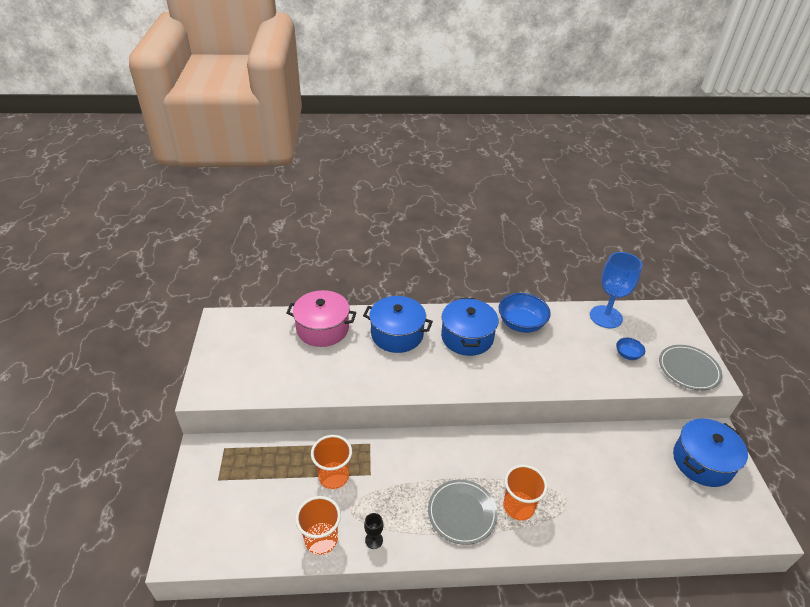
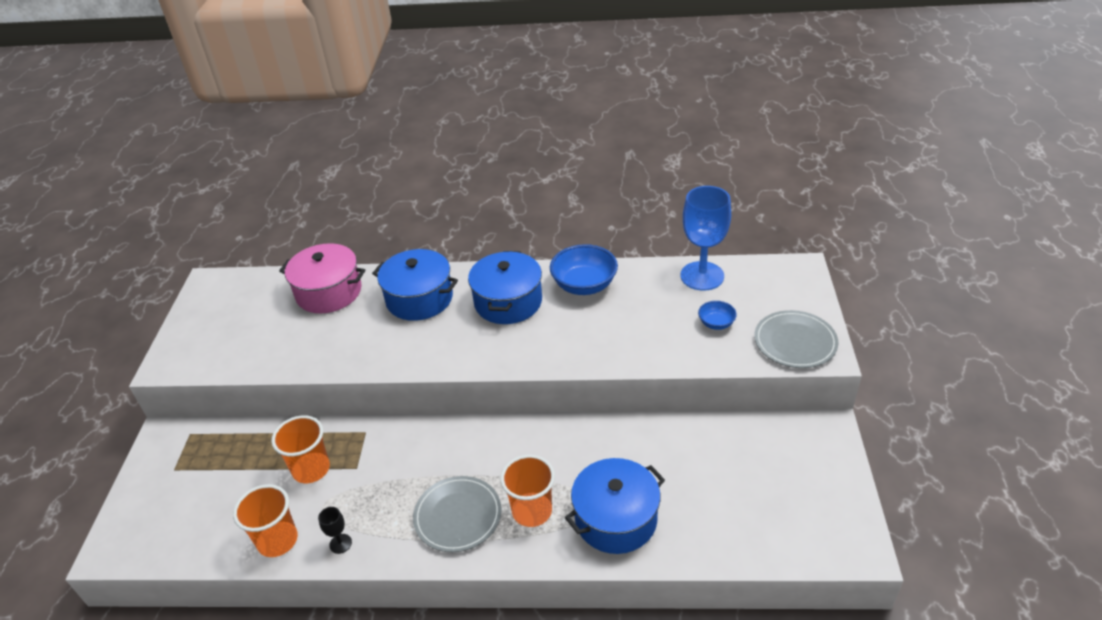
camera: 10 degrees right, 0 degrees up
(702, 462) = (796, 463): blue pot -> blue pot (616, 519)

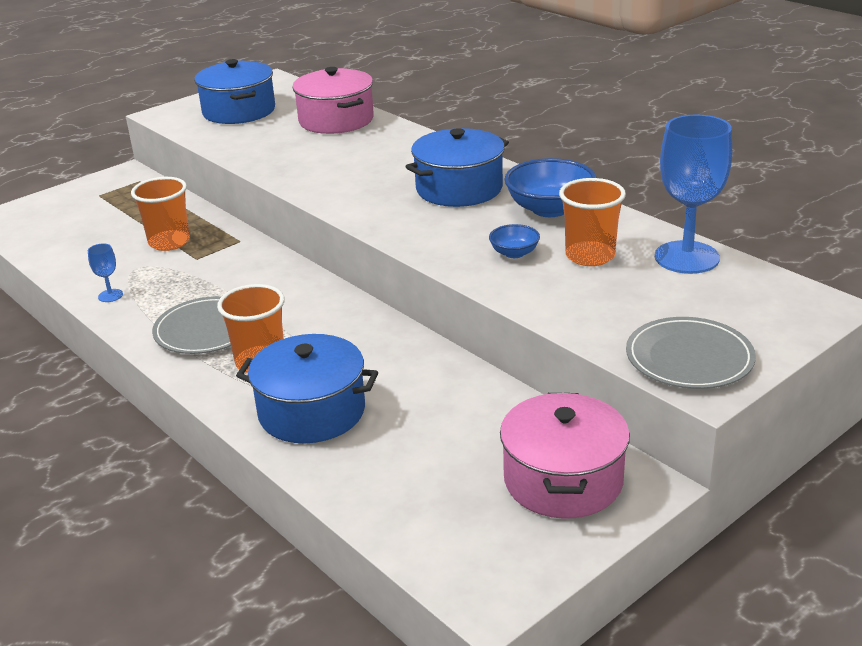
camera: 45 degrees right, 10 degrees down
(277, 540) = (82, 269): orange cup -> orange cup (590, 256)
(340, 543) = (110, 295): black goblet -> blue goblet
(419, 298) = (393, 154): blue pot -> blue pot (239, 111)
(716, 323) = (628, 299): blue bowl -> blue bowl (514, 253)
(793, 455) = (563, 480): none -> pink pot

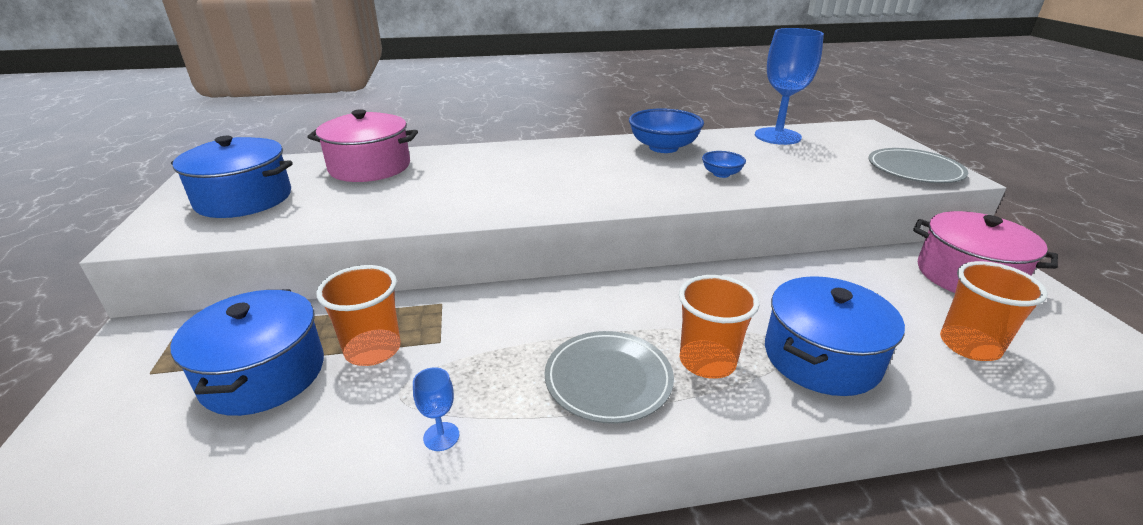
camera: 60 degrees left, 0 degrees up
(459, 189) = (588, 162): blue pot -> blue pot (263, 374)
(590, 256) = (749, 156): orange cup -> orange cup (969, 345)

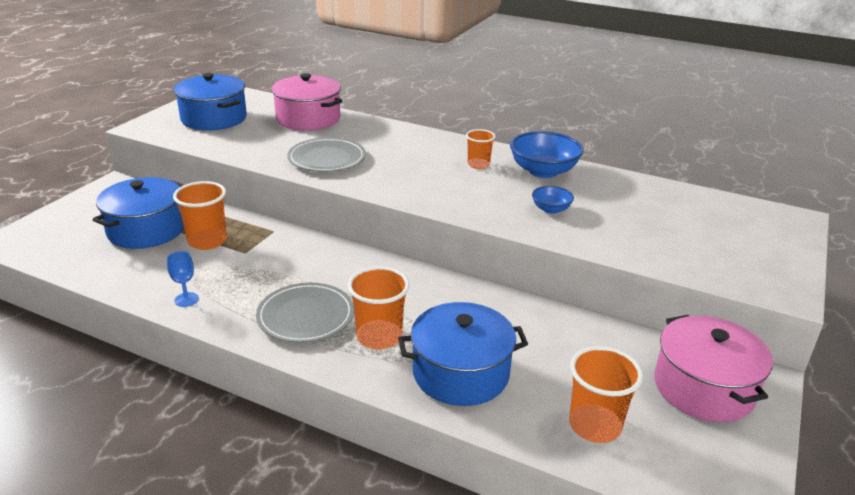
camera: 35 degrees right, 0 degrees up
(605, 158) = (478, 165): none -> orange cup
(777, 136) = (673, 195): blue goblet -> none
(914, 170) = (752, 272): grey plate -> grey plate (327, 158)

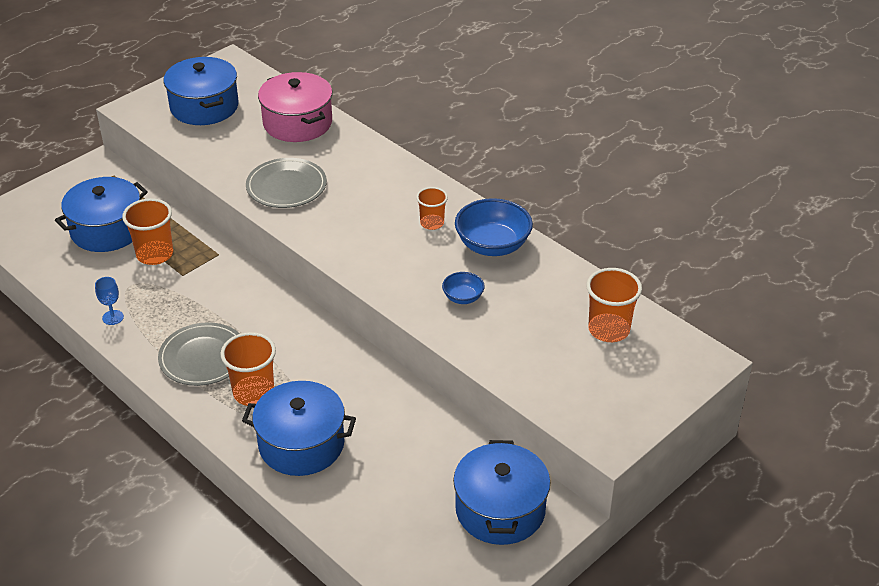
camera: 20 degrees right, 10 degrees up
(594, 426) = (380, 518): orange cup -> orange cup (609, 330)
(703, 388) = (500, 510): pink pot -> blue pot

